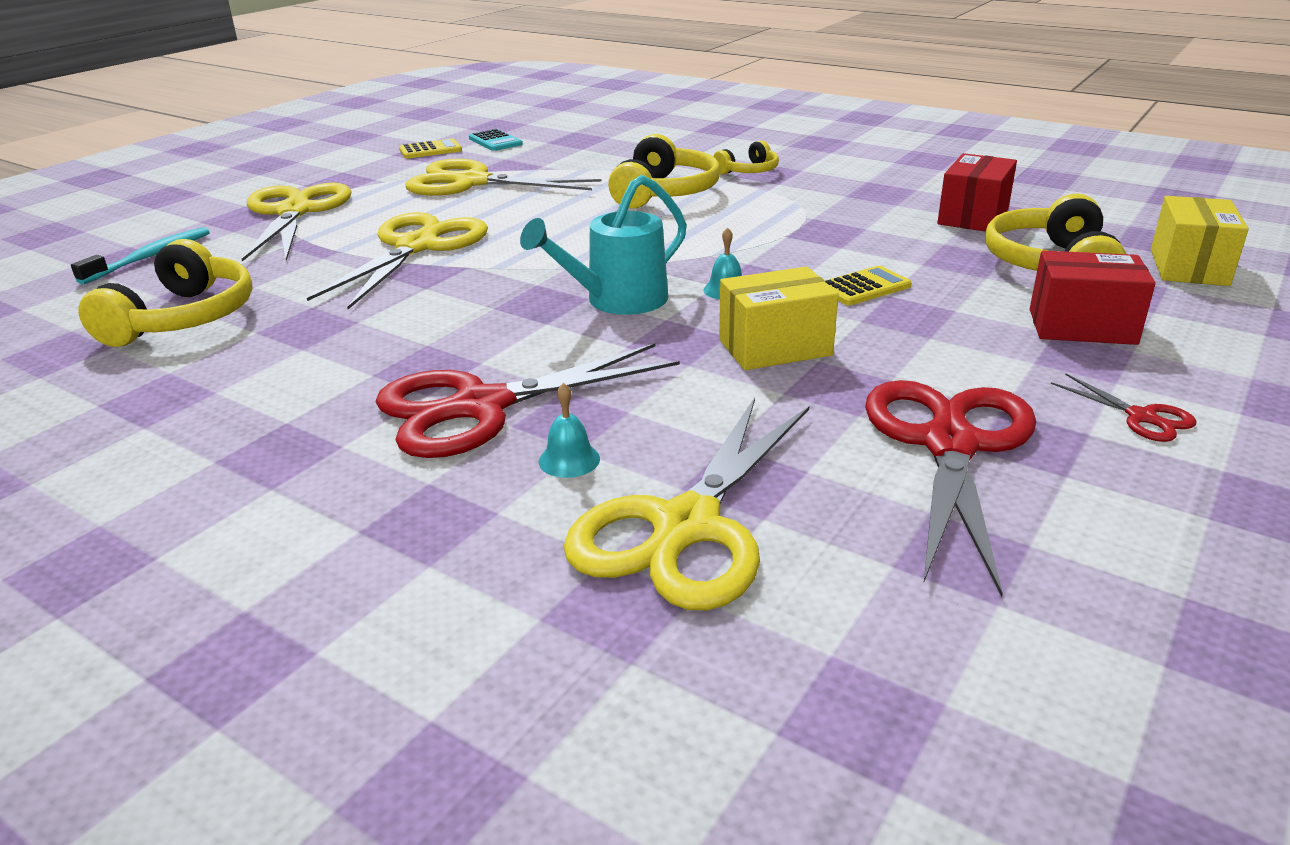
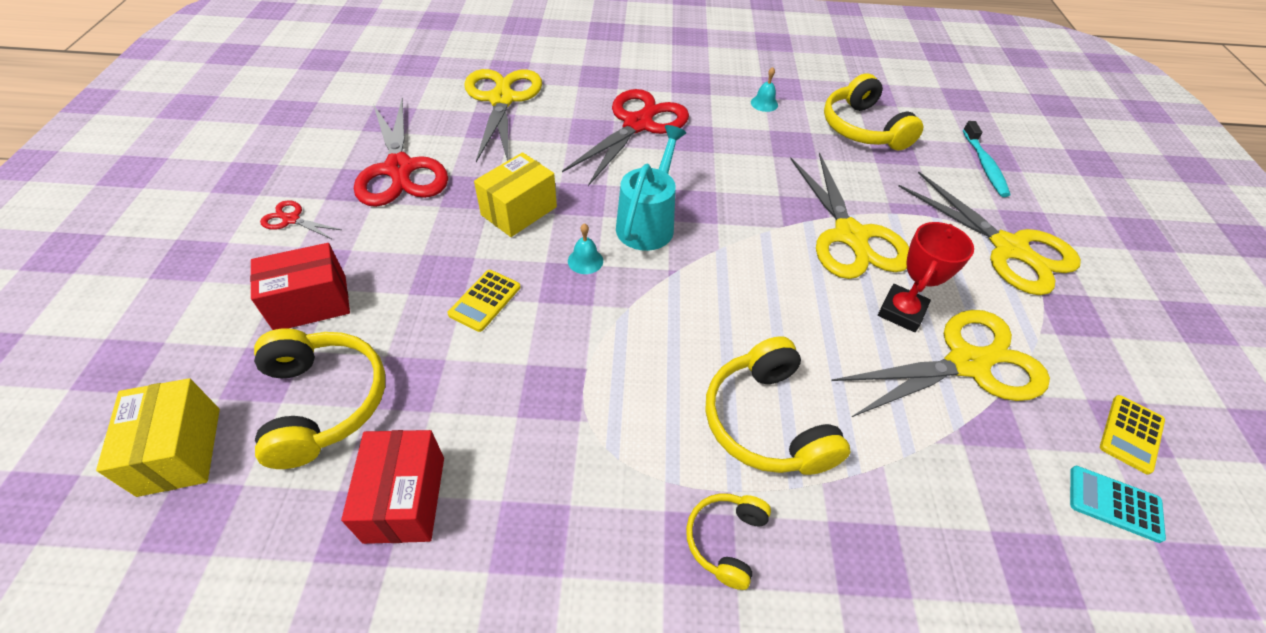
camera: 145 degrees right, 20 degrees up
(468, 207) = (901, 311): none -> red trophy
(569, 460) = (571, 112): turquoise bell -> turquoise bell (764, 103)

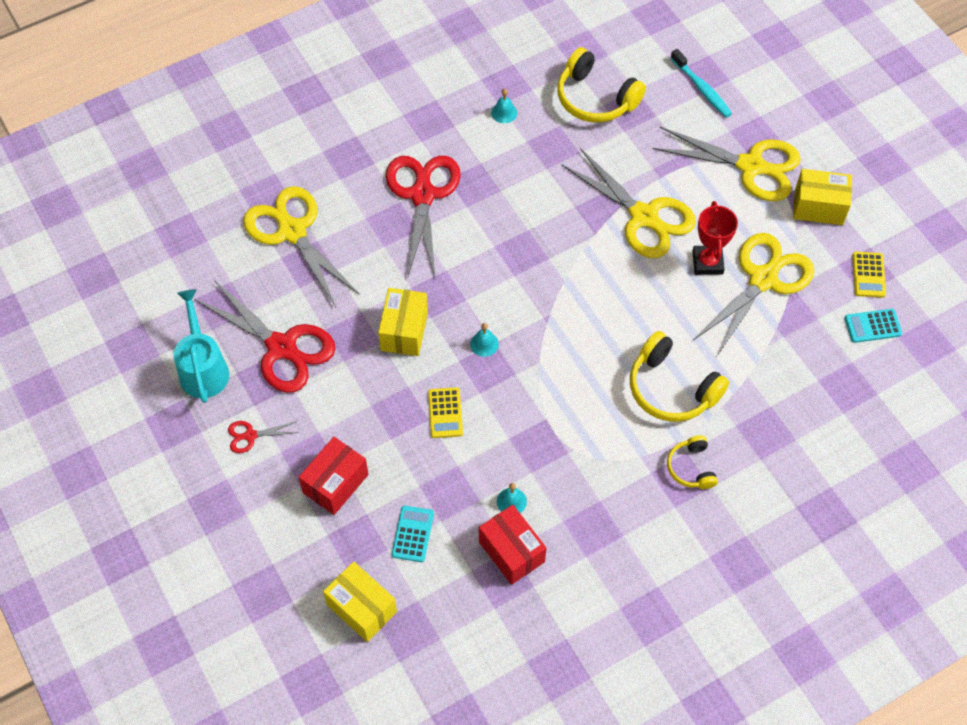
camera: 30 degrees left, 10 degrees up
(324, 402) = (413, 534): yellow headphones -> turquoise calculator
(464, 436) = (511, 501): none -> turquoise bell
(648, 222) = (501, 286): turquoise watering can -> turquoise watering can (203, 368)
(1083, 324) = (818, 207): none -> yellow box

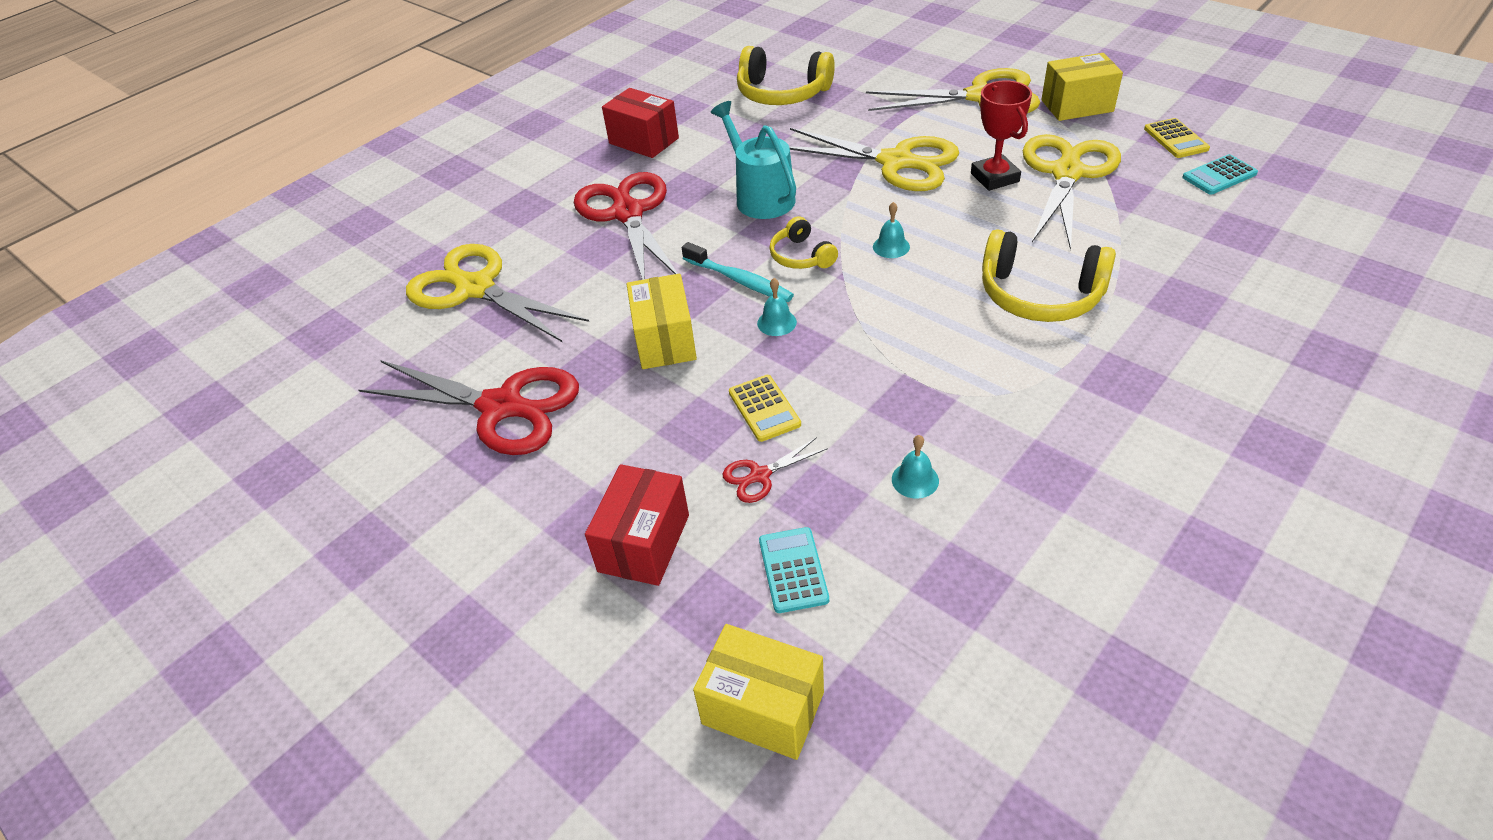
camera: 15 degrees left, 15 degrees down
(203, 368) = (392, 464): turquoise watering can -> turquoise watering can (760, 196)
(250, 436) = (489, 524): red scissors -> red scissors (760, 475)
(504, 112) = (688, 127): turquoise bell -> turquoise bell (891, 246)
(511, 552) = (953, 543): red box -> red box (643, 141)
(691, 467) = (1126, 364): yellow headphones -> yellow headphones (801, 256)
(702, 89) = (889, 60): turquoise toothbrush -> turquoise toothbrush (740, 280)

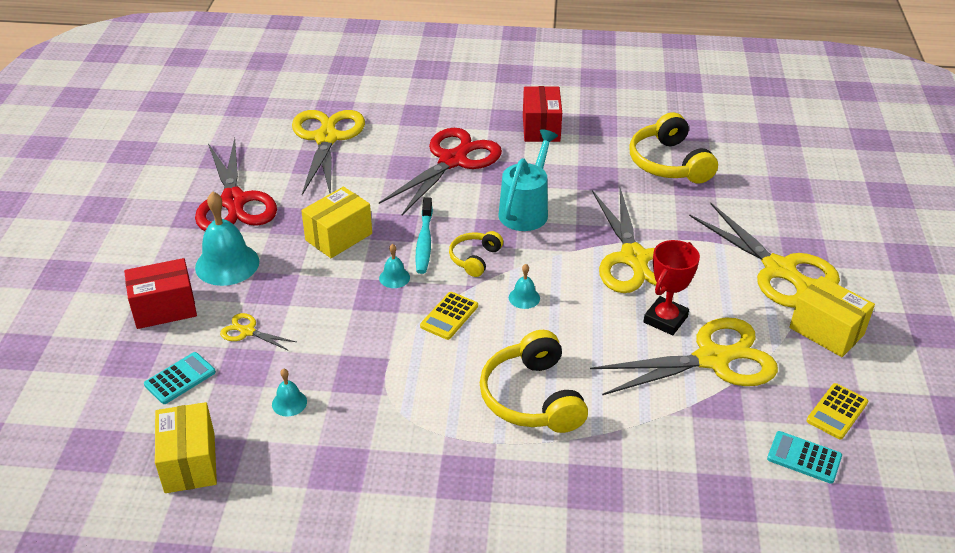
camera: 50 degrees right, 5 degrees down
(616, 453) = (227, 264): none -> turquoise bell
(760, 475) = (247, 331): red scissors -> yellow scissors
(763, 708) = (75, 408): yellow box -> yellow box (190, 462)
(764, 408) = (307, 308): yellow calculator -> yellow calculator (449, 316)

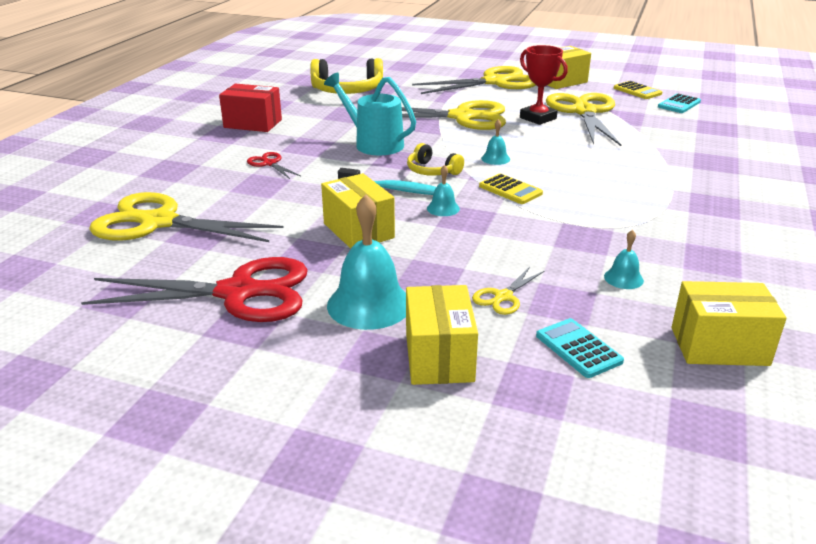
camera: 75 degrees left, 10 degrees down
(164, 308) = (439, 357): red box -> yellow box
(452, 161) = (269, 163): red scissors -> red scissors, size x0.43
(532, 397) = (620, 170): yellow headphones -> none

